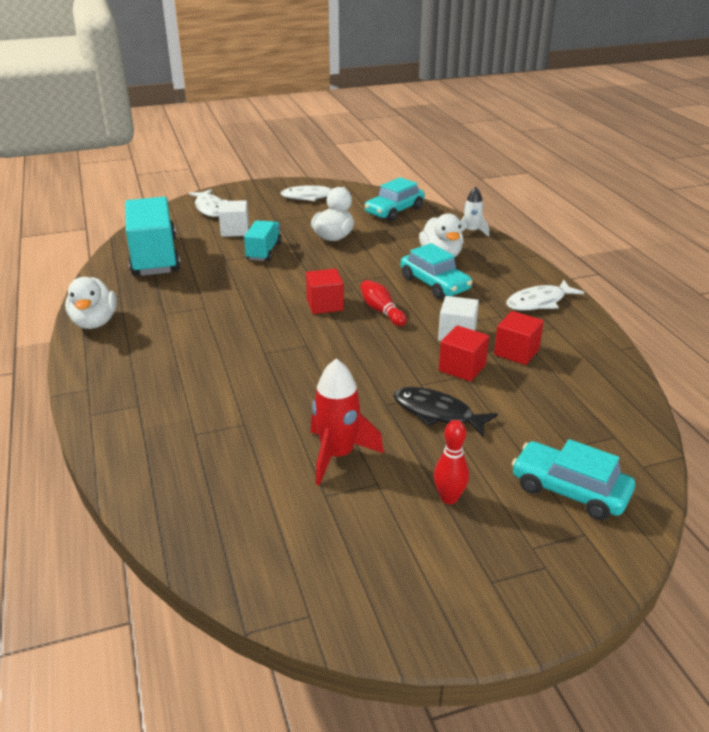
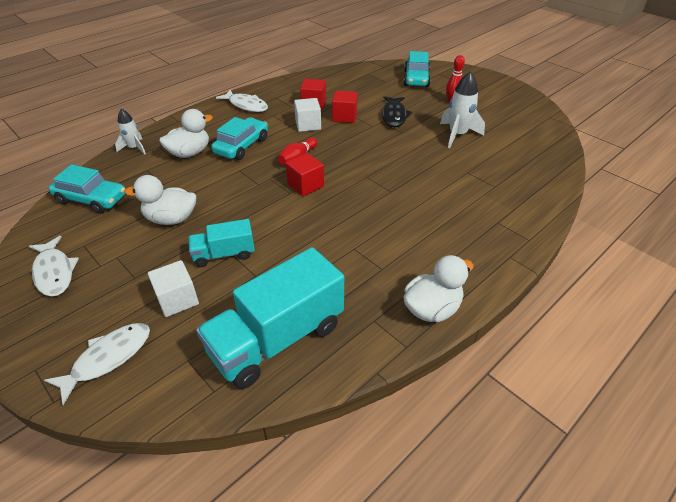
camera: 115 degrees left, 10 degrees up
(337, 455) = (457, 135): red rocket -> white rocket

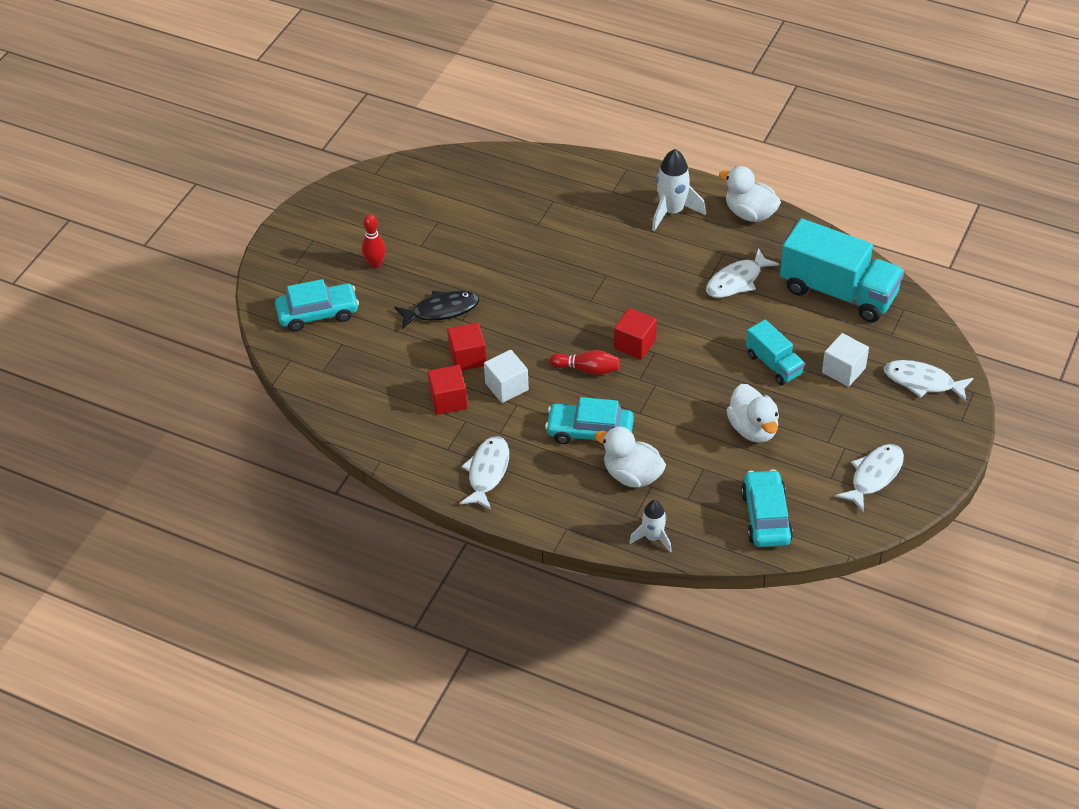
camera: 110 degrees left, 5 degrees up
(339, 265) = (737, 281): none -> white fish
(457, 135) = (461, 244): white rocket -> white rocket (672, 211)

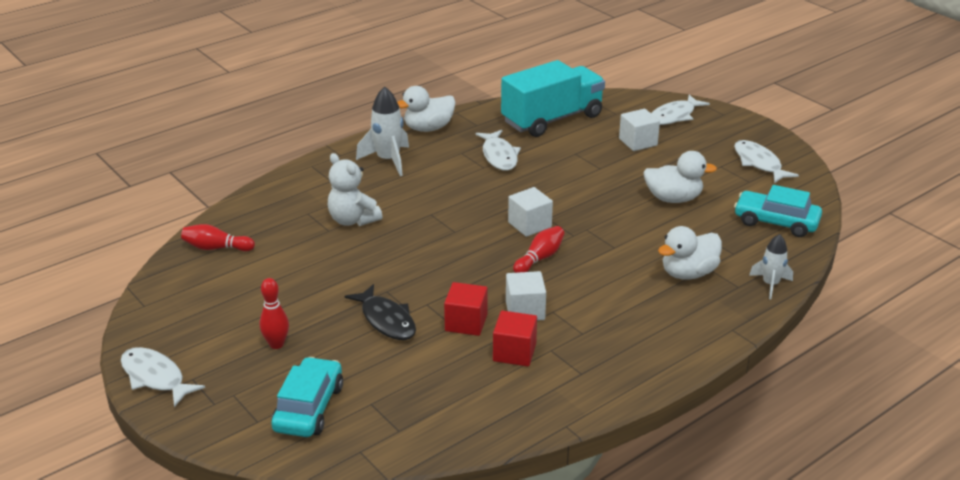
camera: 65 degrees left, 15 degrees down
(441, 310) = (386, 320): black fish -> black fish turned 135 degrees clockwise
(469, 173) = (216, 248): none -> red bowling pin
(487, 472) = (630, 356): white fish -> white fish (155, 377)
(562, 231) = (353, 220): none -> white teddy bear
(590, 432) = (619, 280): turquoise car -> none
(634, 344) = (529, 225): red cube -> white cube
(773, 364) = (607, 168): turquoise truck -> none

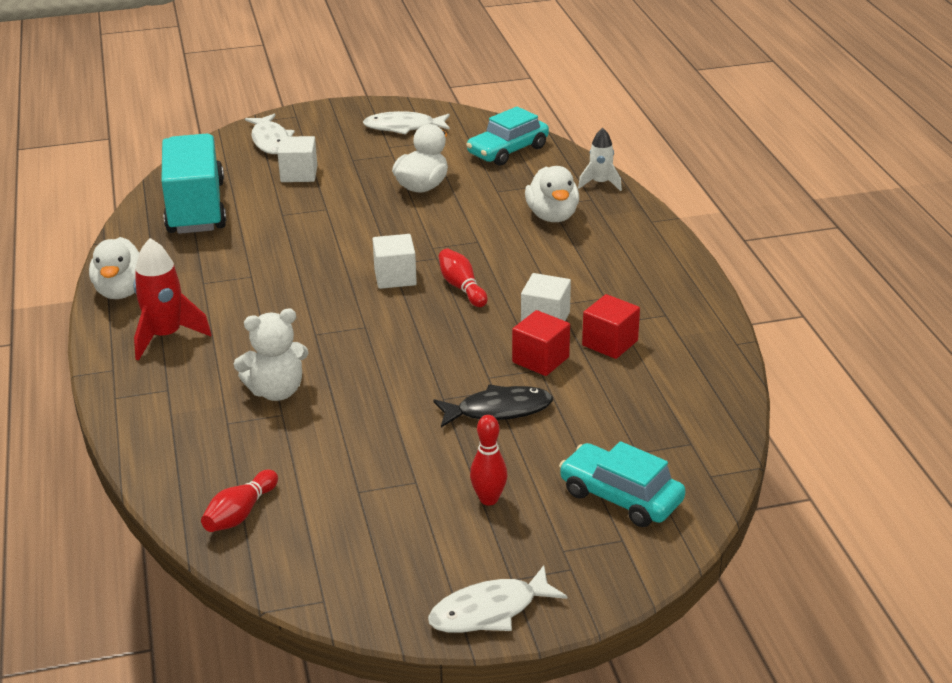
camera: 65 degrees left, 0 degrees up
(388, 160) = (165, 336): white rocket -> red rocket
(499, 156) = (238, 260): white fish -> none

